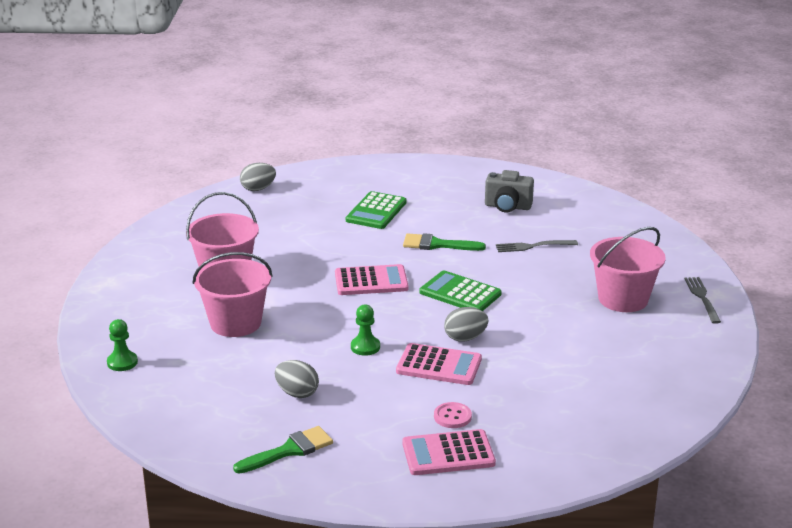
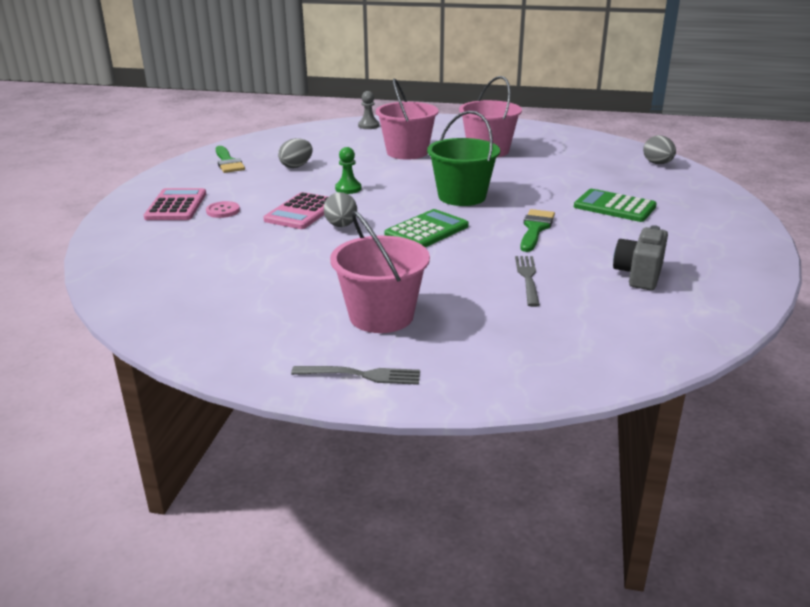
camera: 100 degrees right, 0 degrees up
(122, 362) = (368, 126): green pawn -> grey pawn
(371, 281) = (462, 196): pink calculator -> green bucket

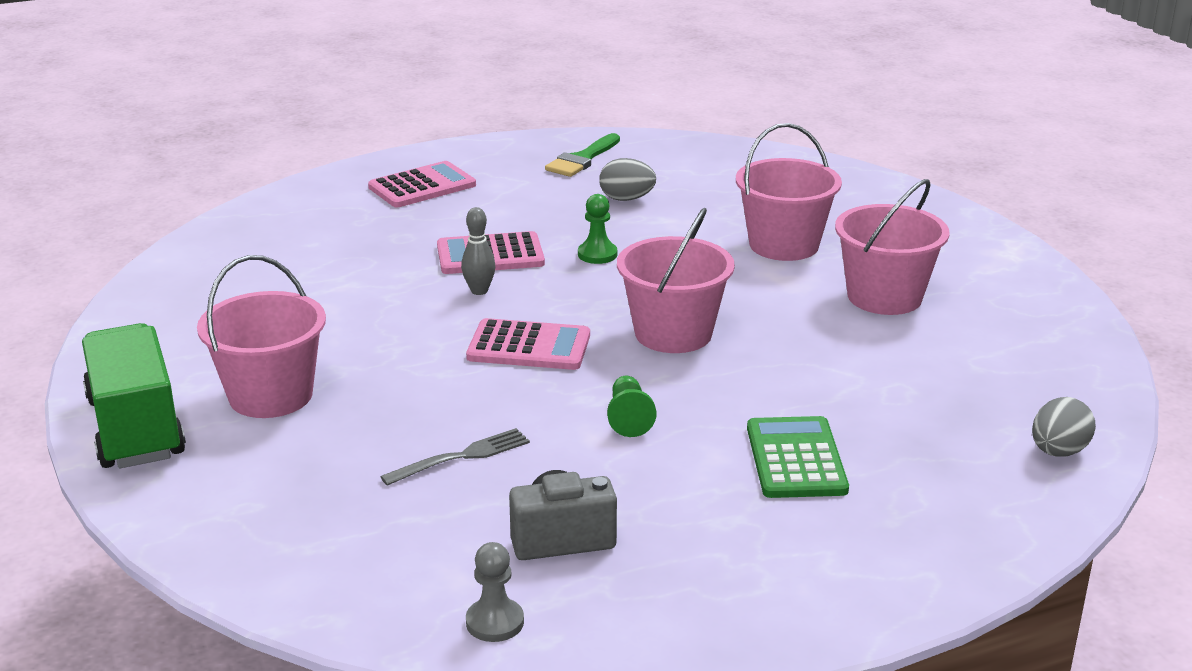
camera: 55 degrees right, 0 degrees up
(223, 211) = (438, 214): pink button -> none
(341, 225) = (479, 291): grey egg -> grey bowling pin
(361, 375) = (136, 428): grey fork -> green truck
(368, 126) = (847, 185): grey pawn -> grey pawn (495, 622)
(427, 230) = (529, 346): green calculator -> pink calculator
(462, 196) = (673, 333): green bucket -> pink bucket
(535, 228) = (629, 418): green brush -> green pawn

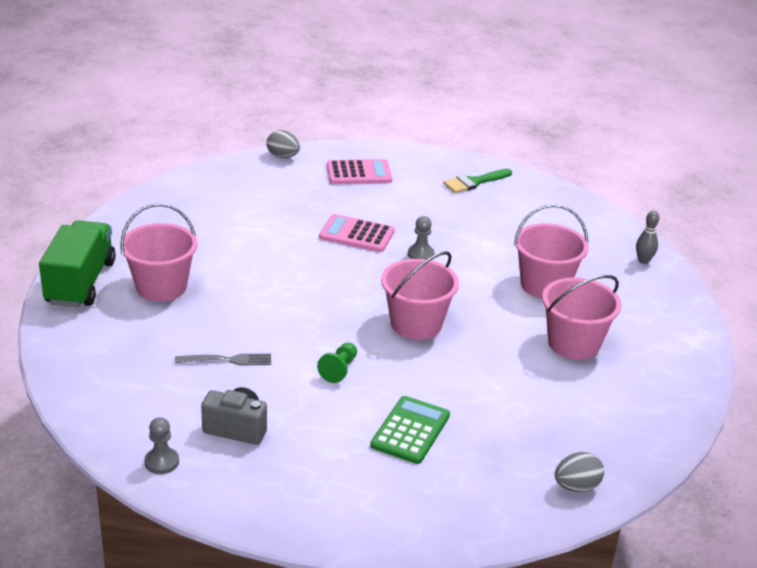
camera: 25 degrees right, 5 degrees up
(479, 291) = (329, 257): grey bowling pin -> grey bowling pin (643, 261)
(529, 346) = (324, 304): pink calculator -> none
(597, 254) = (420, 254): green pawn -> grey pawn
(626, 199) = (475, 220): grey egg -> grey egg (283, 156)

